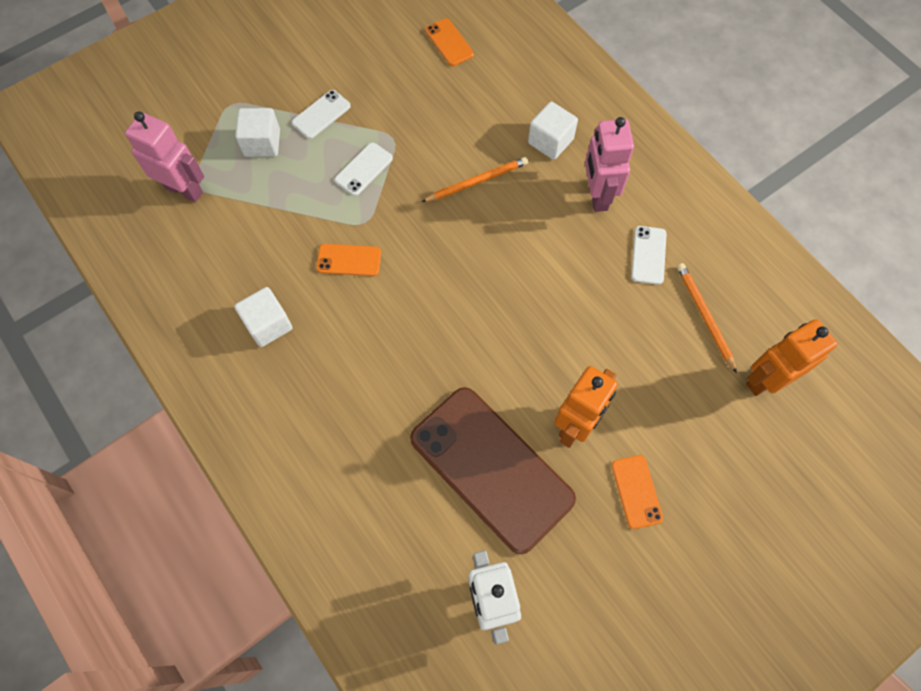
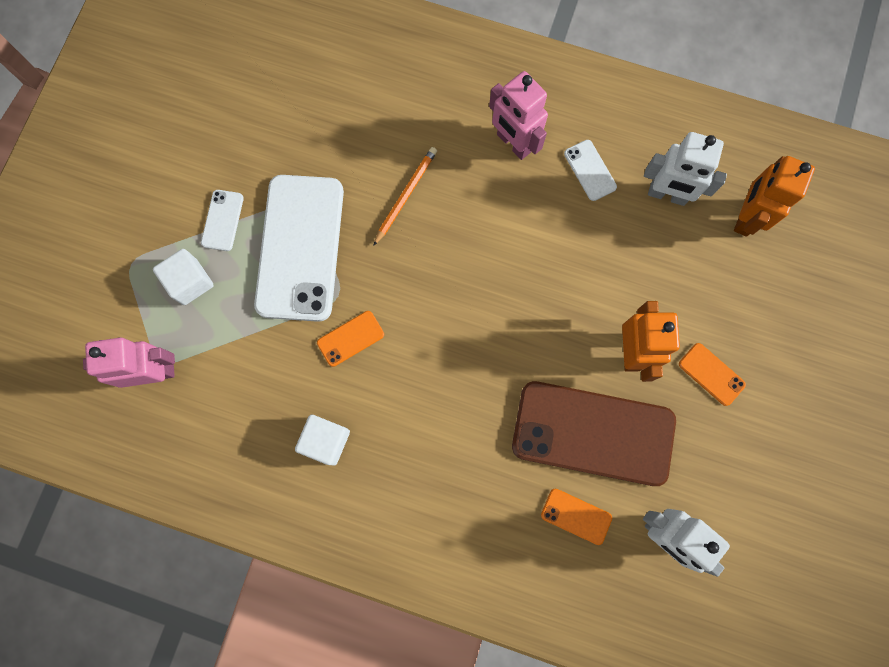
camera: 35 degrees left, 10 degrees up
(364, 169) = (300, 247): white phone -> white phone, size x2.40
(449, 42) = (285, 77): orange phone -> orange phone (576, 516)
(550, 141) = (440, 118): white cube -> none
(704, 316) = (667, 195): orange pencil -> white robot

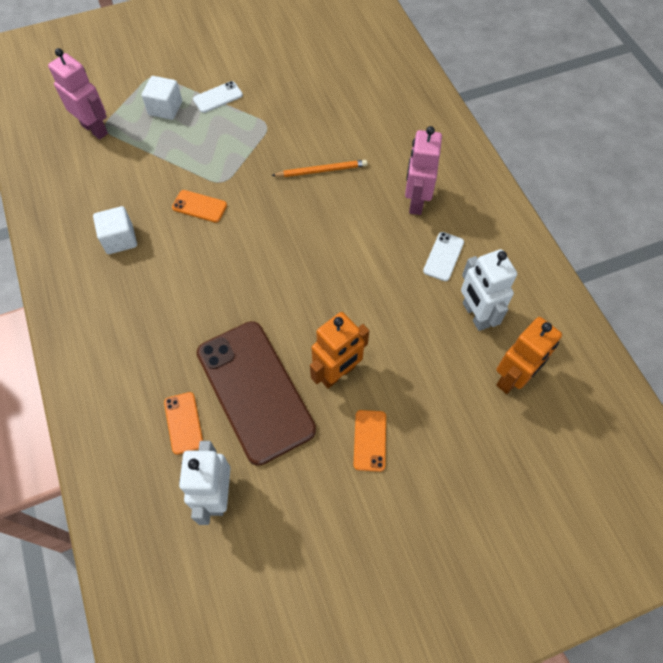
camera: 50 degrees right, 15 degrees down
(300, 247) = (236, 143): white phone -> none
(745, 217) = (512, 378): orange robot -> orange robot turned 150 degrees clockwise

